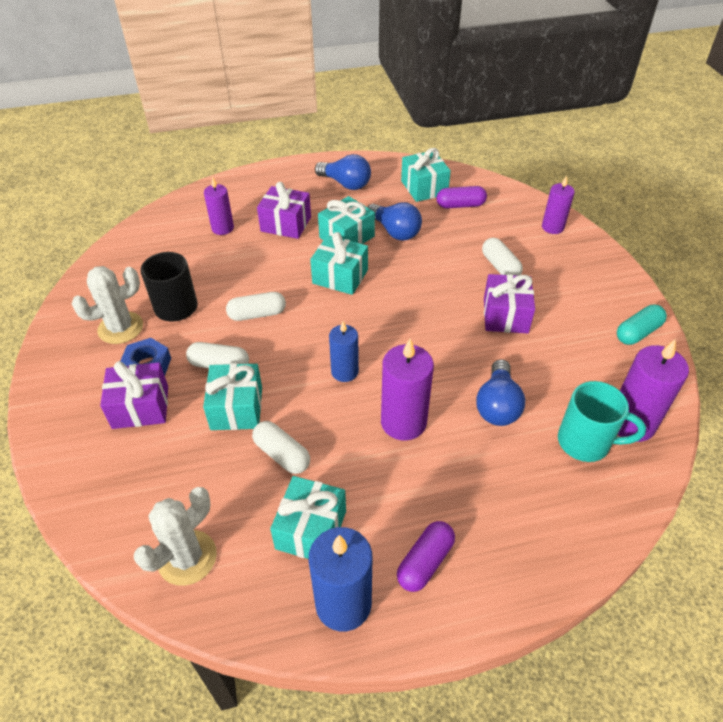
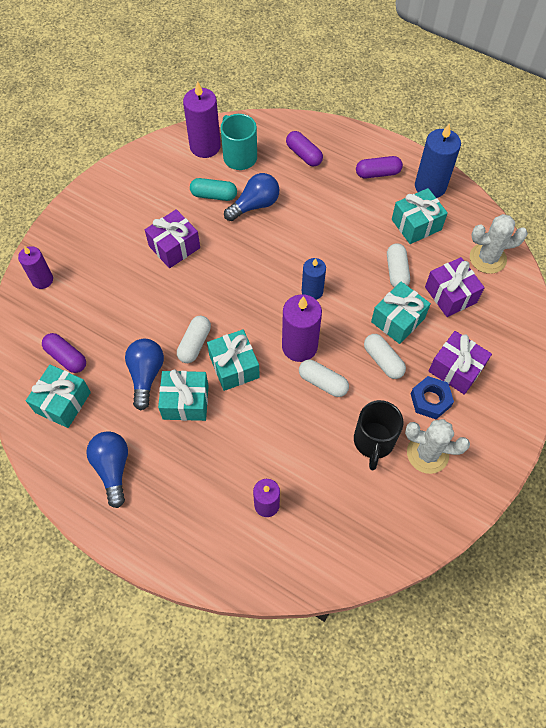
camera: 135 degrees left, 15 degrees up
(286, 224) = (213, 461): purple gift -> purple gift (450, 295)
(403, 422) = (314, 236): purple candle -> purple candle (299, 346)
(500, 266) = (124, 281): white capsule -> white capsule (194, 344)
(532, 507) = (303, 155): none -> purple capsule
(637, 332) = (123, 177): turquoise capsule -> turquoise capsule (214, 195)

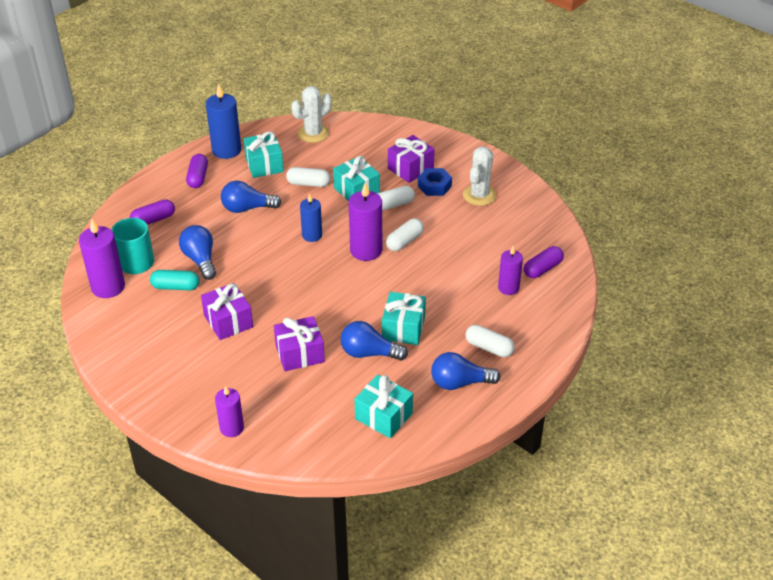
camera: 80 degrees left, 20 degrees down
(66, 357) = (333, 411): purple capsule -> purple capsule (542, 269)
(194, 344) = (344, 317): white capsule -> white capsule (489, 348)
(214, 195) = (176, 287): turquoise capsule -> turquoise capsule turned 75 degrees clockwise
(234, 366) = (375, 293): turquoise gift -> none
(340, 225) = (247, 208): none -> blue light bulb
(373, 442) = (464, 221): black mug -> none
(450, 295) = (341, 159): purple gift -> purple gift (300, 353)
(487, 258) = (313, 133): white cactus -> white cactus turned 45 degrees clockwise

